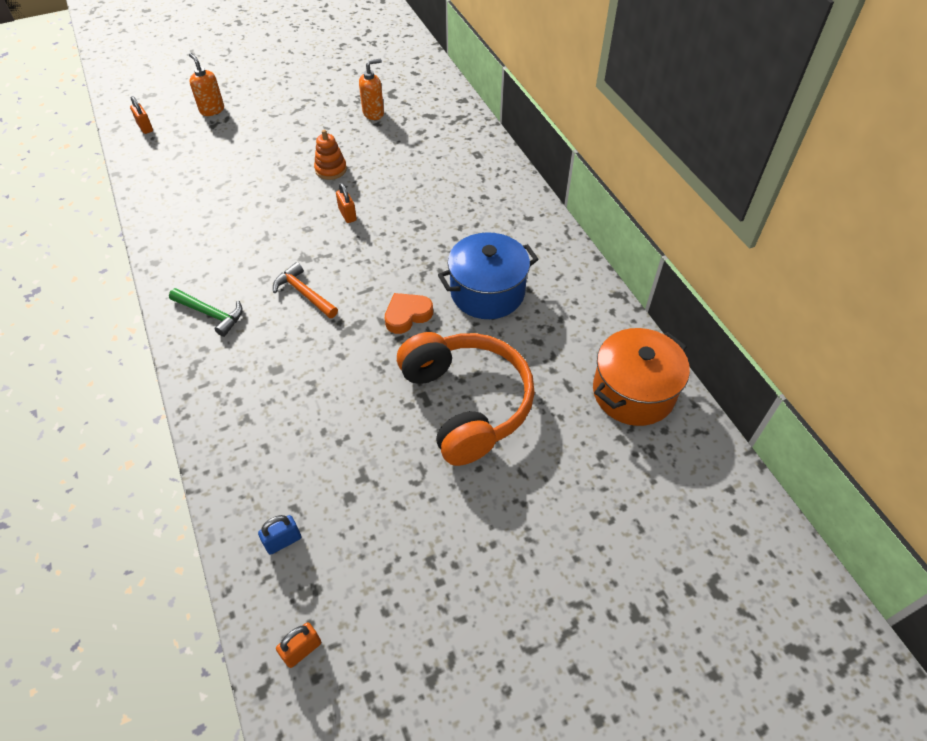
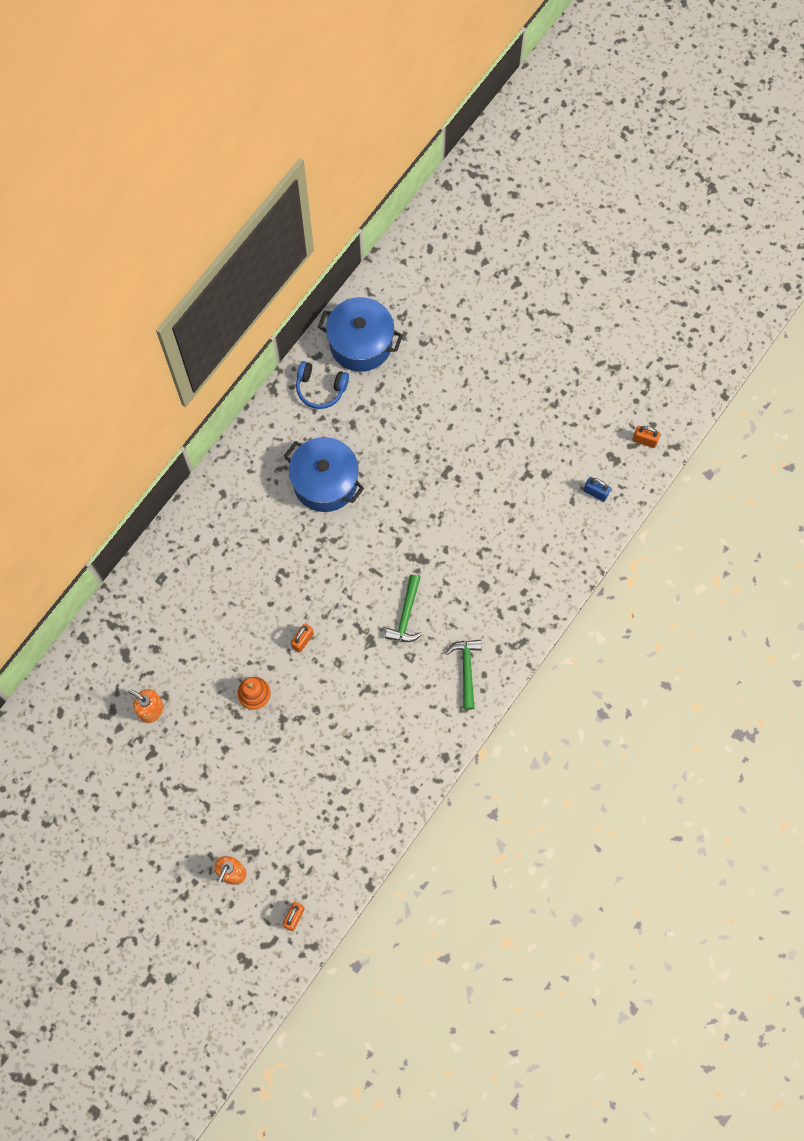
camera: 120 degrees left, 20 degrees up
(304, 293) = (406, 615): orange hammer -> green hammer
(407, 315) = (382, 526): orange heart -> none
(466, 403) = (434, 443): orange headphones -> none
(596, 333) = (320, 388): none -> blue headphones
(633, 392) = (361, 343): orange pot -> blue pot

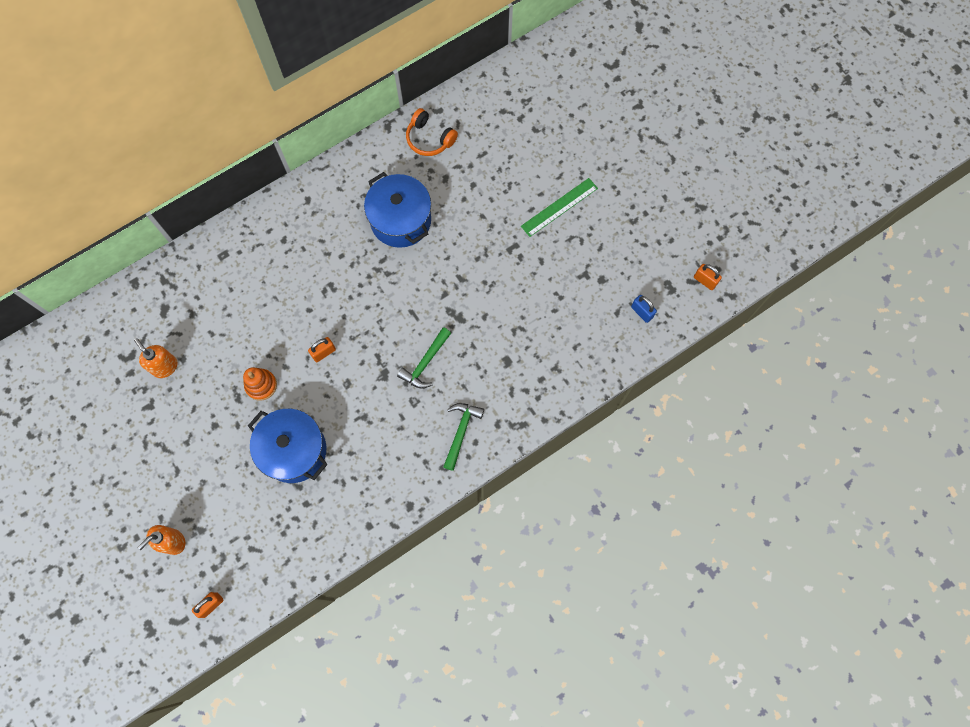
camera: 20 degrees right, 0 degrees up
(320, 388) = (429, 139): blue headphones -> orange headphones
(361, 343) = (480, 112): blue pot -> blue pot (294, 450)
(477, 415) = (559, 207): none -> green ruler

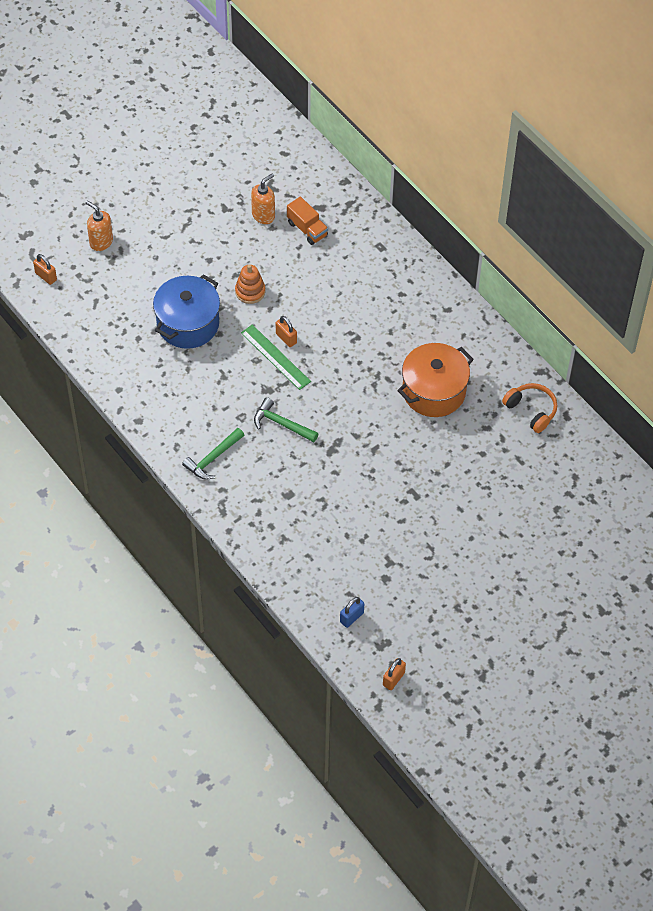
camera: 85 degrees right, 15 degrees down
(190, 324) = (307, 229): none -> orange truck
(400, 220) = (434, 391): blue pot -> orange pot
(429, 139) = (531, 410): orange headphones -> orange headphones turned 105 degrees clockwise
(461, 432) = (213, 458): green hammer -> green hammer turned 120 degrees clockwise
(559, 207) = (465, 535): green ruler -> green ruler (275, 357)

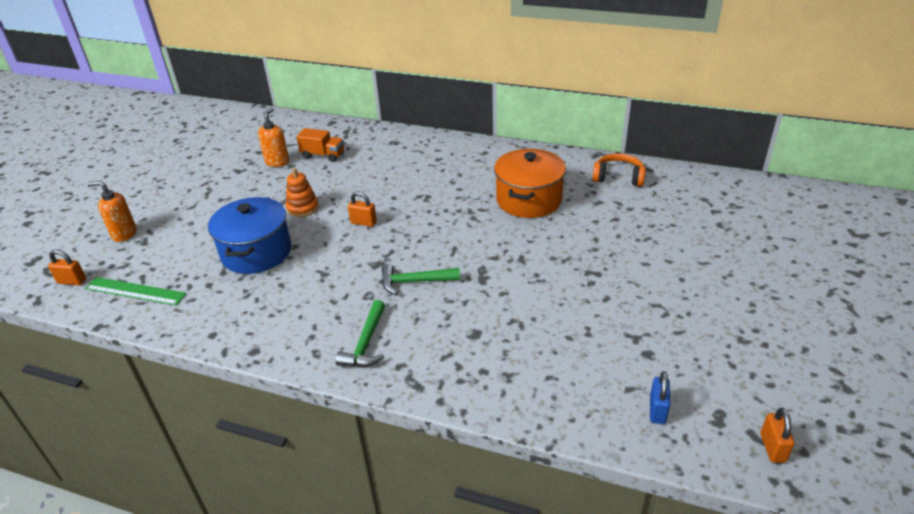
camera: 30 degrees left, 20 degrees down
(275, 357) = (364, 238): green ruler -> green ruler (135, 291)

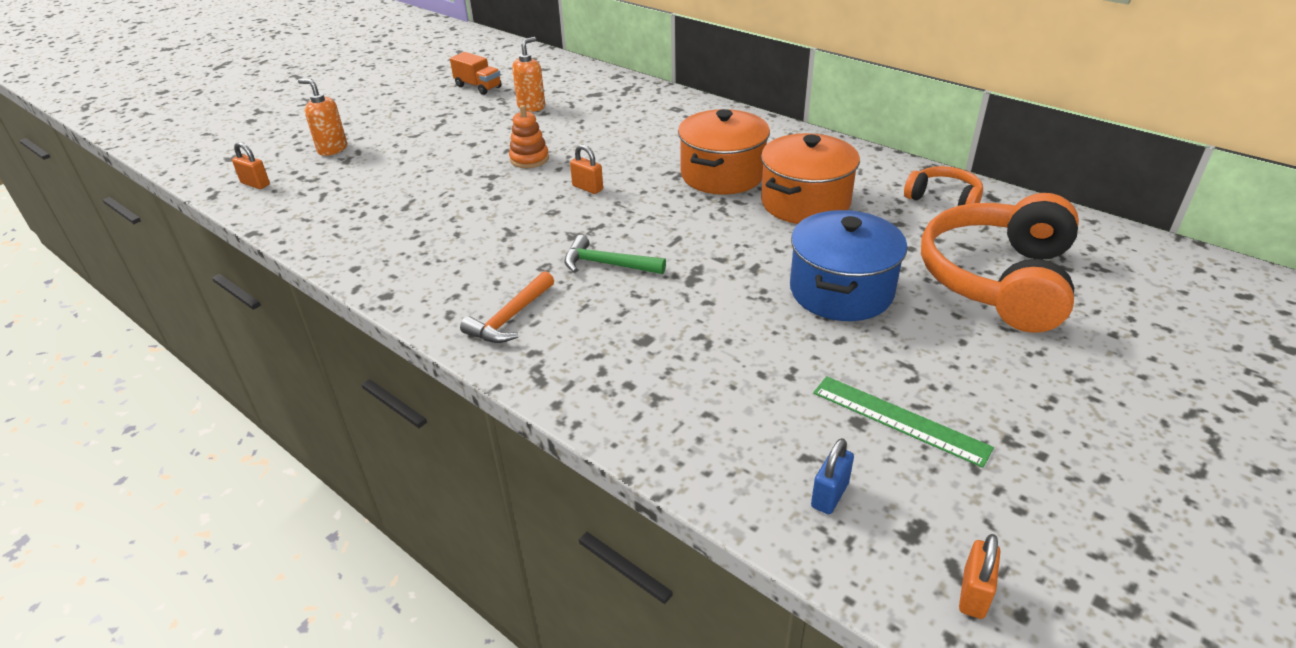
camera: 20 degrees right, 0 degrees up
(135, 291) = (307, 207): green ruler -> green ruler (899, 420)
(256, 252) = (451, 195): blue pot -> blue pot (841, 291)
(323, 155) = (586, 108): orange truck -> orange truck (478, 87)
(366, 343) = (510, 318): green hammer -> orange hammer
(458, 190) = (722, 175): none -> orange pot
(681, 229) = (998, 280): none -> orange headphones

